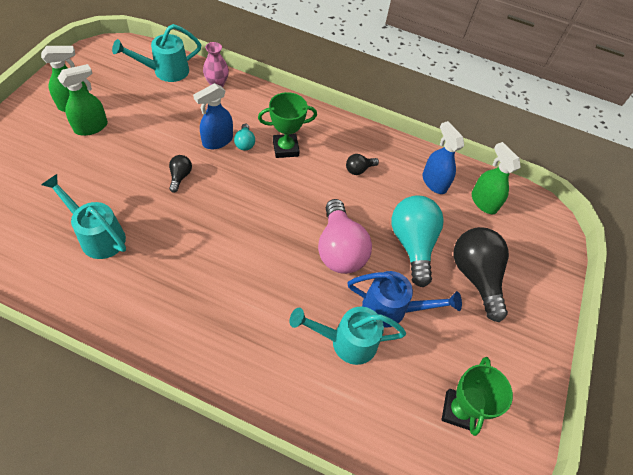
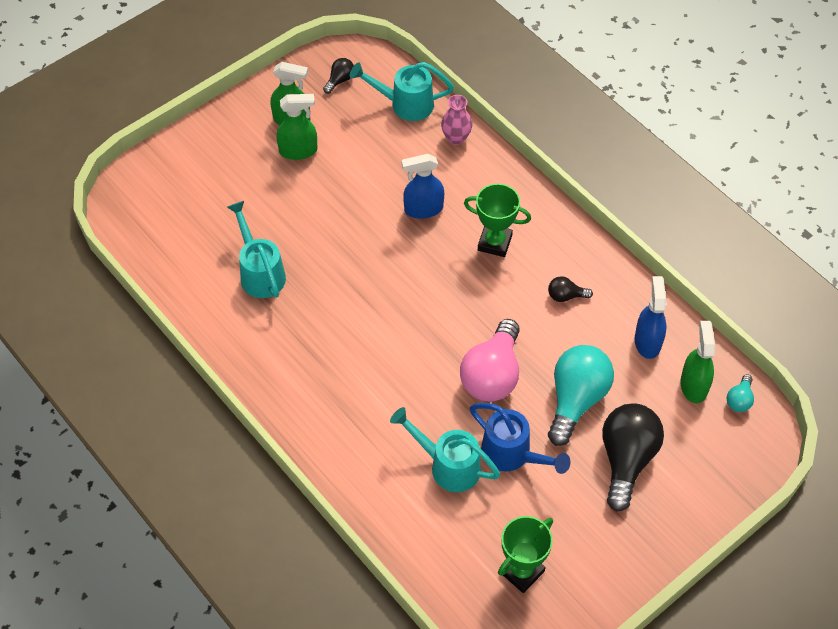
camera: 35 degrees right, 0 degrees up
(180, 176) = (365, 237): black light bulb -> black light bulb (340, 80)
(245, 143) = (452, 221): turquoise light bulb -> turquoise light bulb (739, 400)

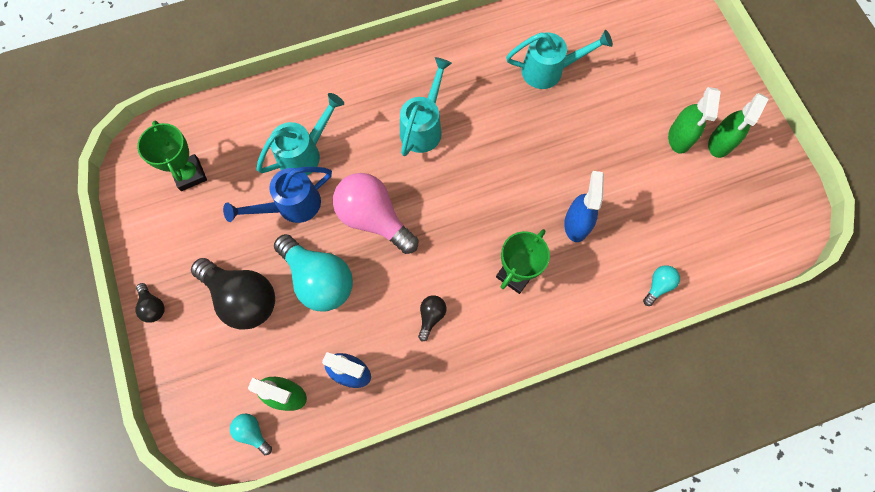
camera: 110 degrees right, 15 degrees up
(340, 80) = (763, 200): black light bulb -> black light bulb (153, 306)
(405, 104) = (716, 252): turquoise watering can -> turquoise watering can (423, 127)
(456, 138) = (658, 286): pink vase -> turquoise light bulb

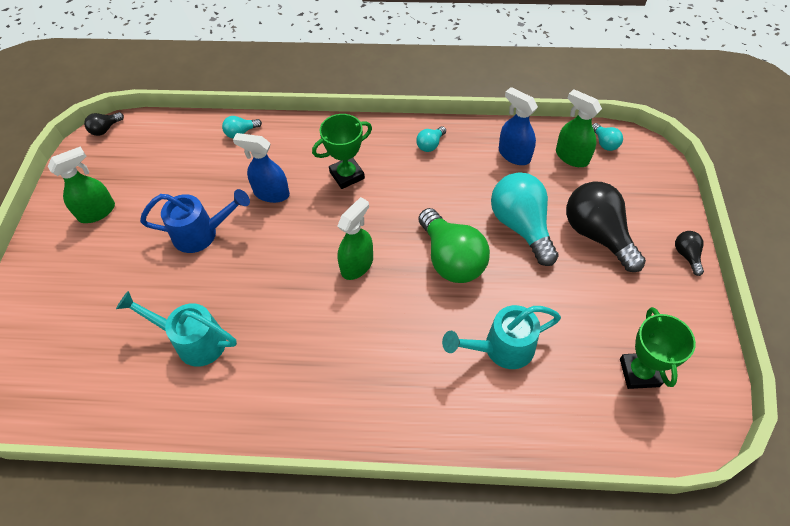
camera: 155 degrees left, 15 degrees down
(291, 206) = (530, 299): blue watering can -> blue watering can (202, 234)
(374, 218) = (451, 259): pink light bulb -> green light bulb
(423, 127) = (361, 329): turquoise watering can -> none
(431, 316) = (432, 169): black light bulb -> black light bulb (105, 129)
(447, 350) = (430, 145): none -> turquoise light bulb
(576, 224) = (271, 193): blue spray bottle -> blue spray bottle turned 75 degrees clockwise
(679, 137) = (127, 228): green spray bottle -> green spray bottle (357, 265)

